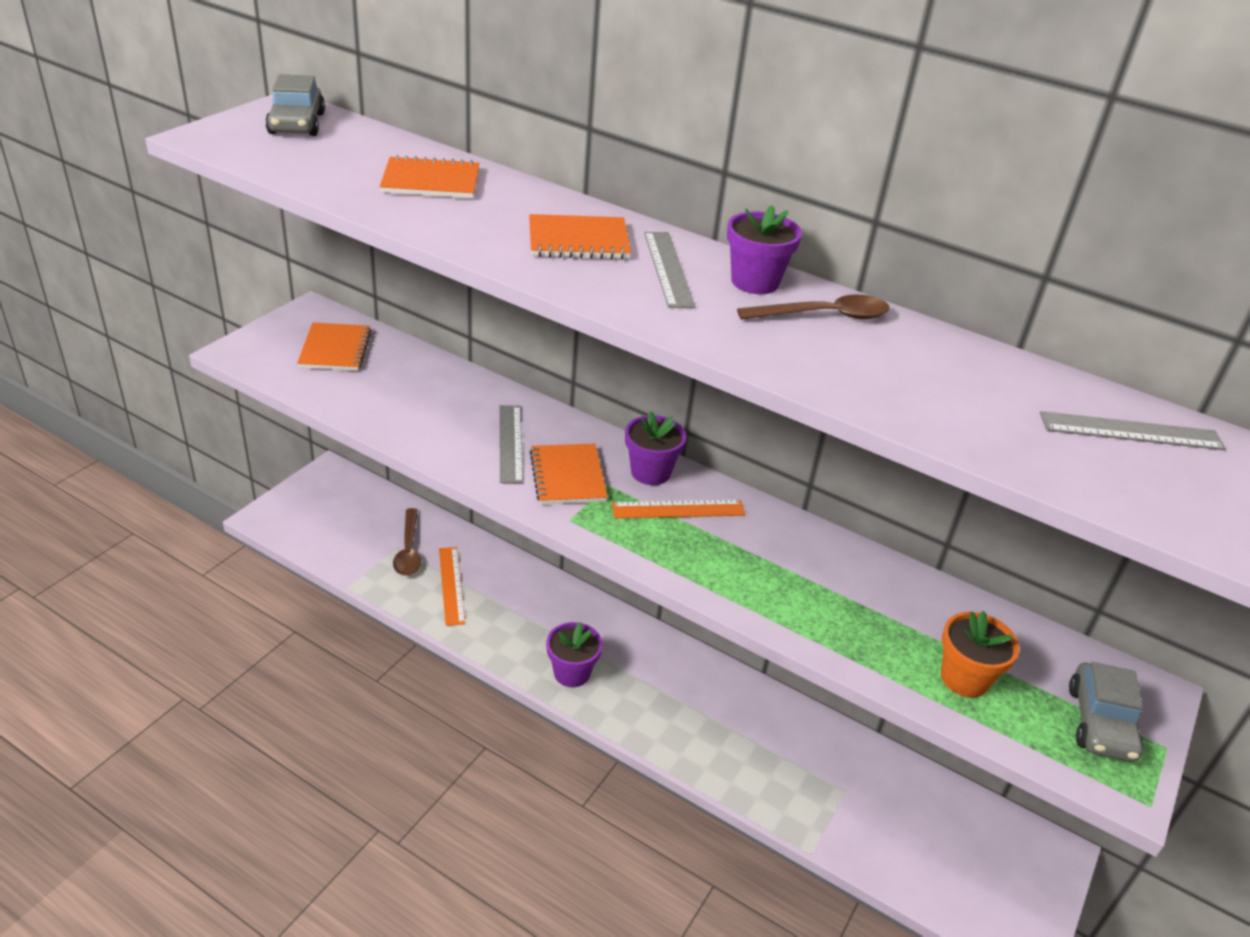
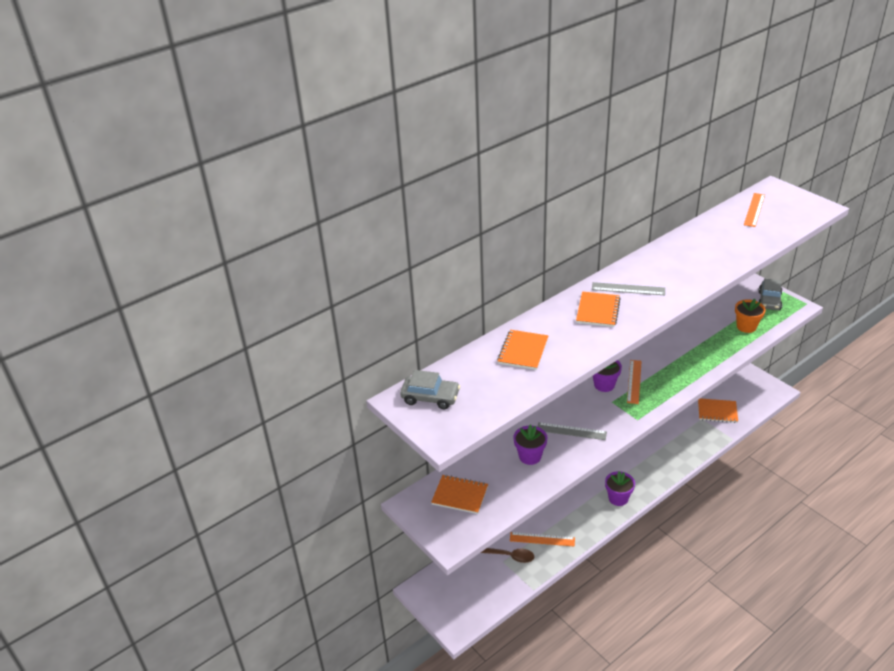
camera: 65 degrees left, 0 degrees up
(568, 476) = (603, 414): orange notebook -> orange notebook (717, 411)
(755, 282) = (641, 267): purple flower pot -> purple flower pot (530, 456)
(824, 316) = (672, 256): brown spoon -> none
(1100, 723) = (769, 301): grey car -> grey car turned 75 degrees clockwise
(1131, 431) = (754, 209): grey ruler -> orange ruler

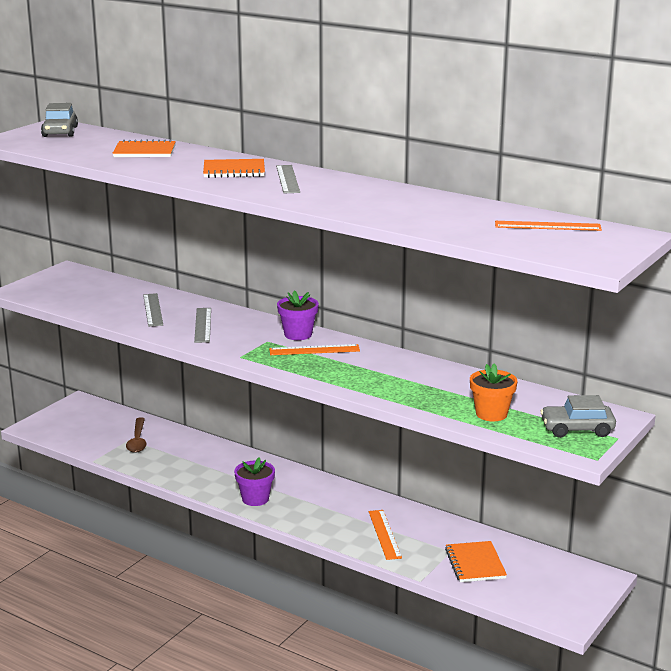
camera: 70 degrees right, 15 degrees down
(460, 495) = (84, 287): orange notebook -> none
(530, 456) = (152, 310): purple flower pot -> grey ruler
(542, 539) = (169, 457): orange ruler -> orange ruler (384, 534)

